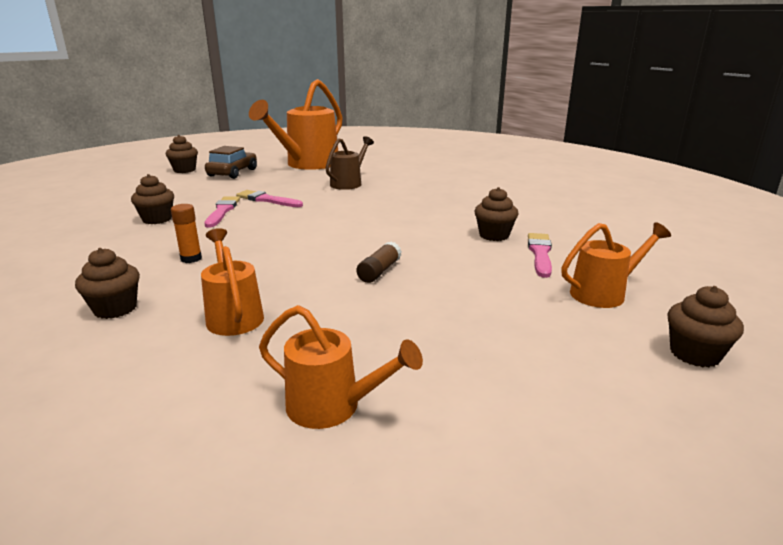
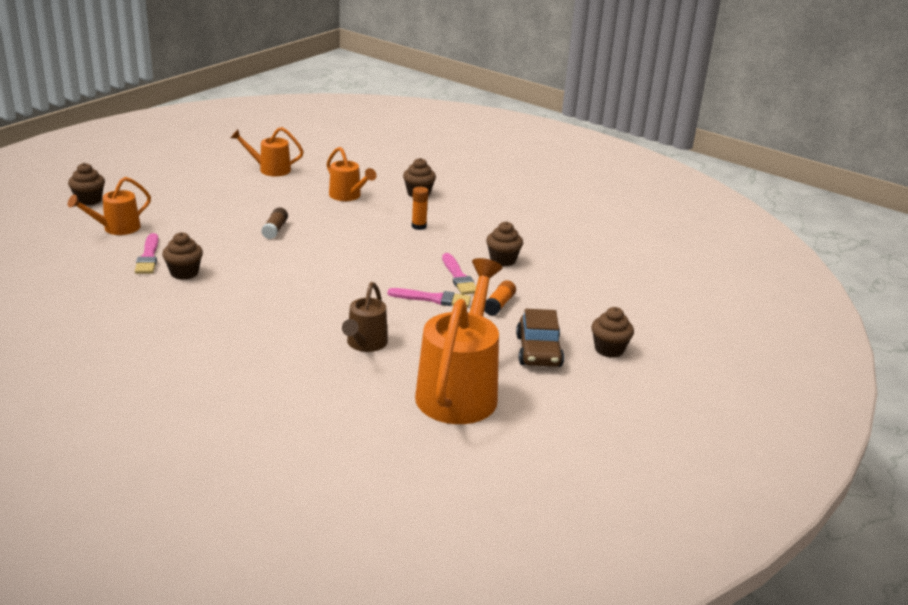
camera: 160 degrees right, 5 degrees up
(219, 193) = (499, 305): none -> orange glue stick

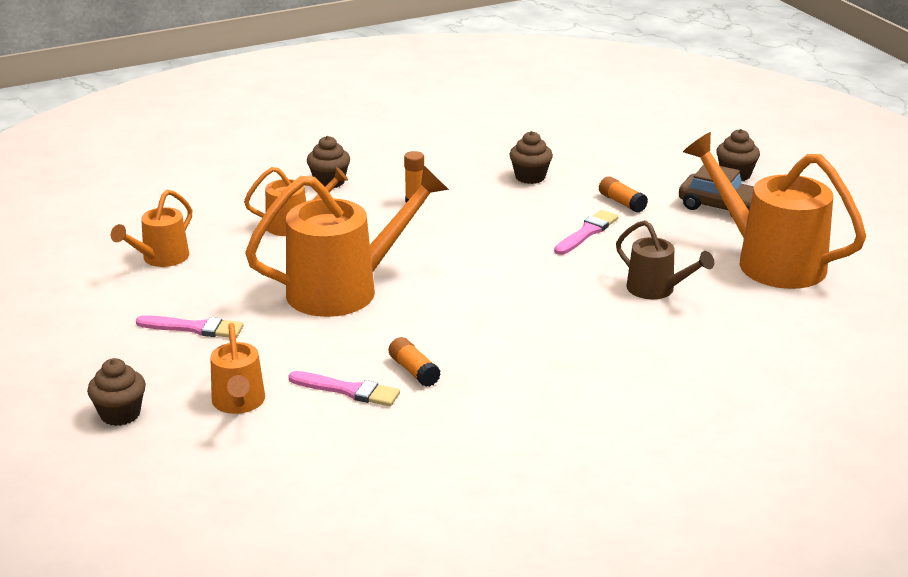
camera: 60 degrees left, 0 degrees up
(184, 273) = (414, 371): brown cupcake -> orange glue stick
(275, 230) = (346, 289): brown glue stick -> orange watering can
(458, 277) = (549, 208): pink brush -> pink brush (194, 328)

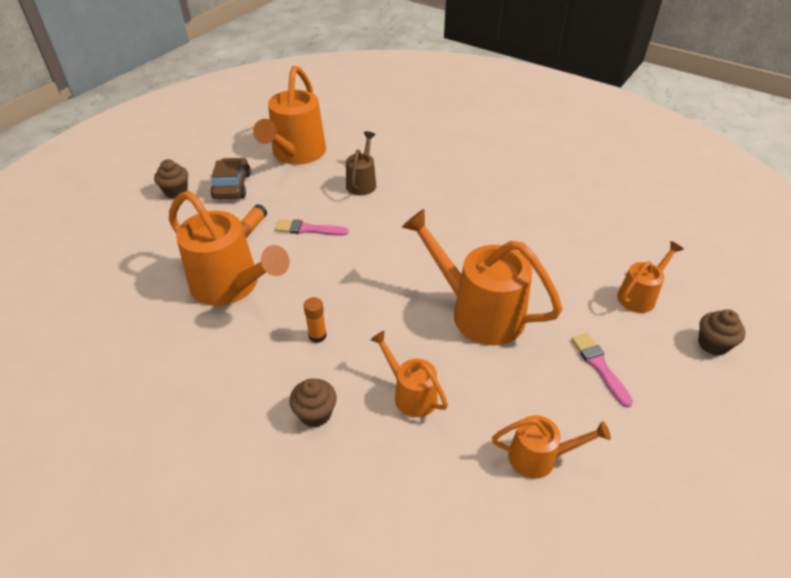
camera: 120 degrees left, 15 degrees up
(348, 390) = (577, 257): pink brush -> none
(414, 371) = (532, 240): orange glue stick -> none
(530, 177) = (232, 286): brown cupcake -> orange watering can

